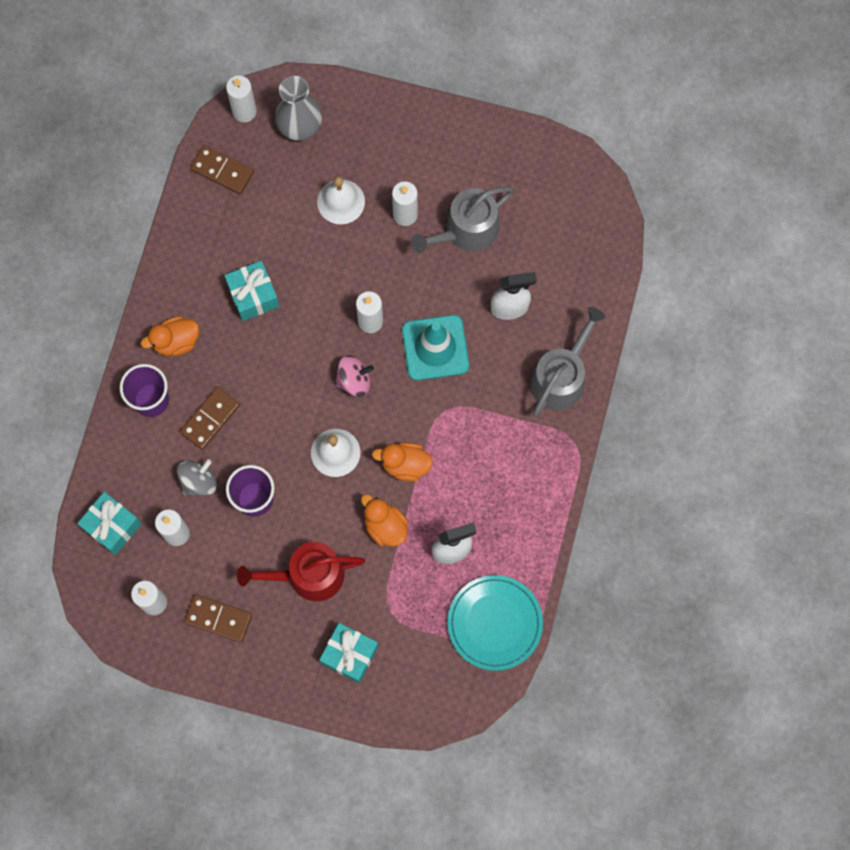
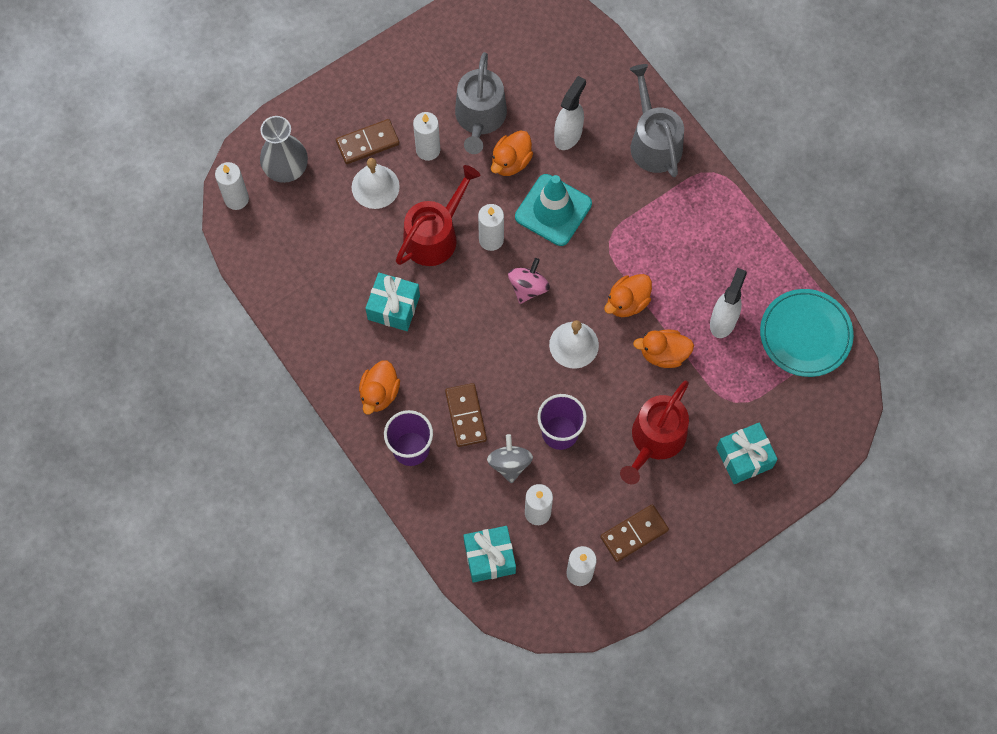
camera: 50 degrees left, 5 degrees down
(222, 171) = (270, 252): brown domino -> brown domino (368, 143)
(338, 277) = (435, 235): none -> red watering can
(449, 283) = (511, 162): none -> orange duck

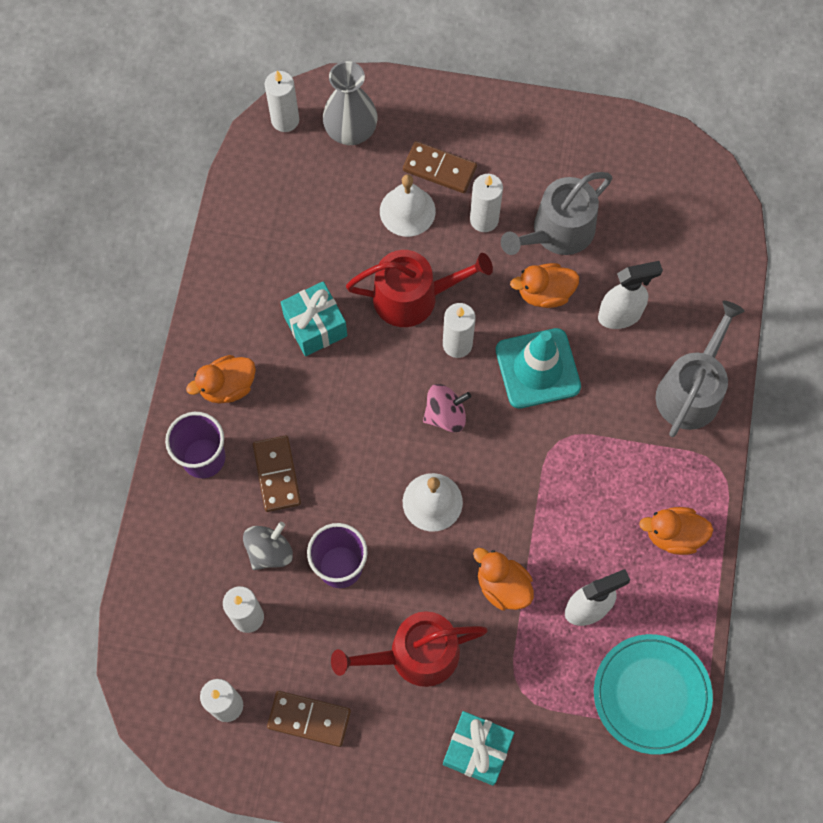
camera: 45 degrees right, 0 degrees up
(466, 416) = (277, 474): brown domino -> brown domino turned 45 degrees counterclockwise
(489, 557) = (168, 615): turquoise gift -> none
(627, 302) = (518, 509): orange duck -> orange duck (673, 535)

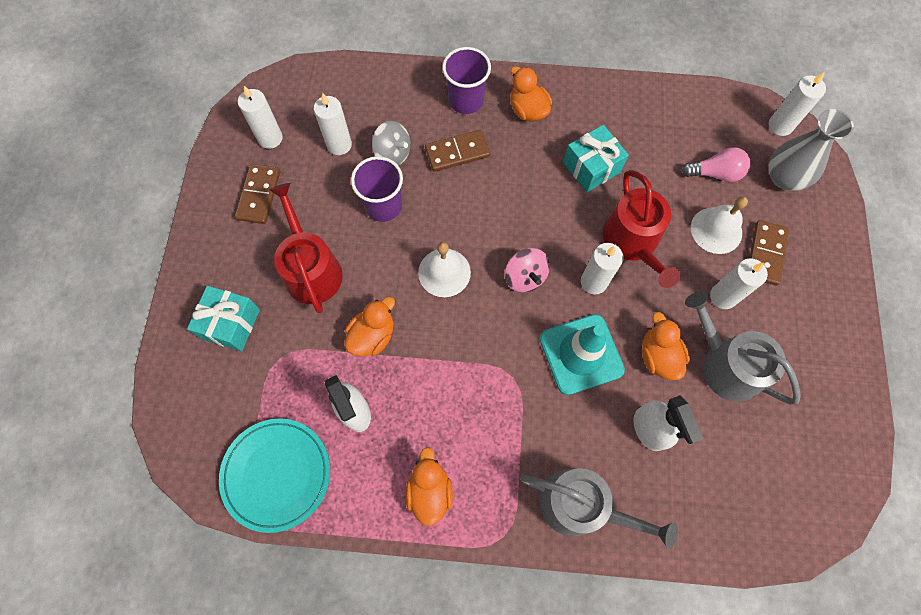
camera: 85 degrees right, 0 degrees up
(338, 198) = (715, 173): none -> pink light bulb

